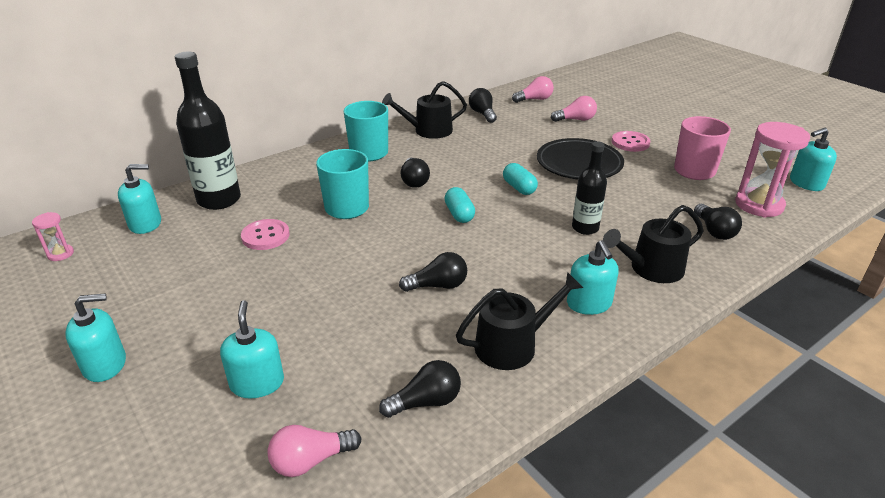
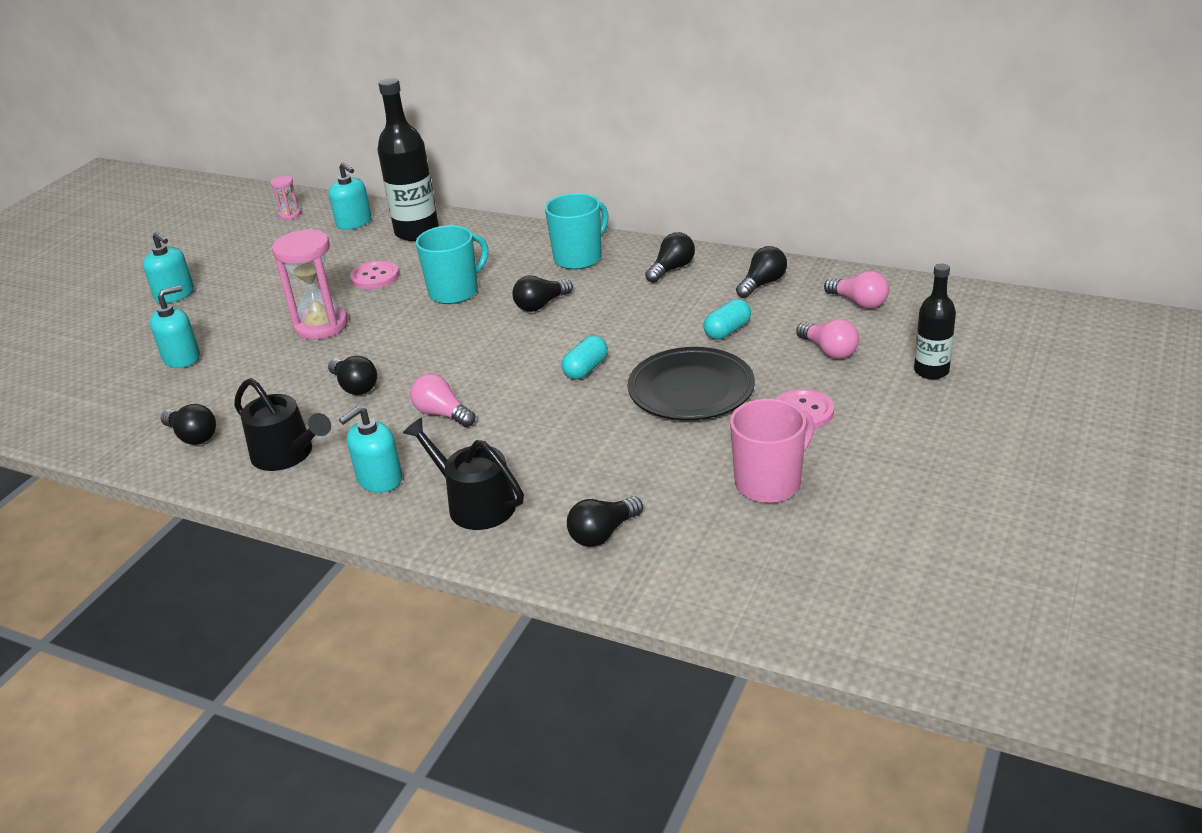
camera: 65 degrees right, 0 degrees up
(311, 460) = (113, 412): pink light bulb -> pink light bulb (442, 414)
(428, 130) = (671, 269): black watering can -> black light bulb
(459, 214) = (493, 353): turquoise capsule -> turquoise capsule (727, 331)
(585, 228) = (530, 437): black bottle -> black bottle (931, 371)
(759, 205) = (714, 560): pink hourglass -> pink hourglass (321, 326)
(806, 183) = (837, 598): turquoise soap dispenser -> none

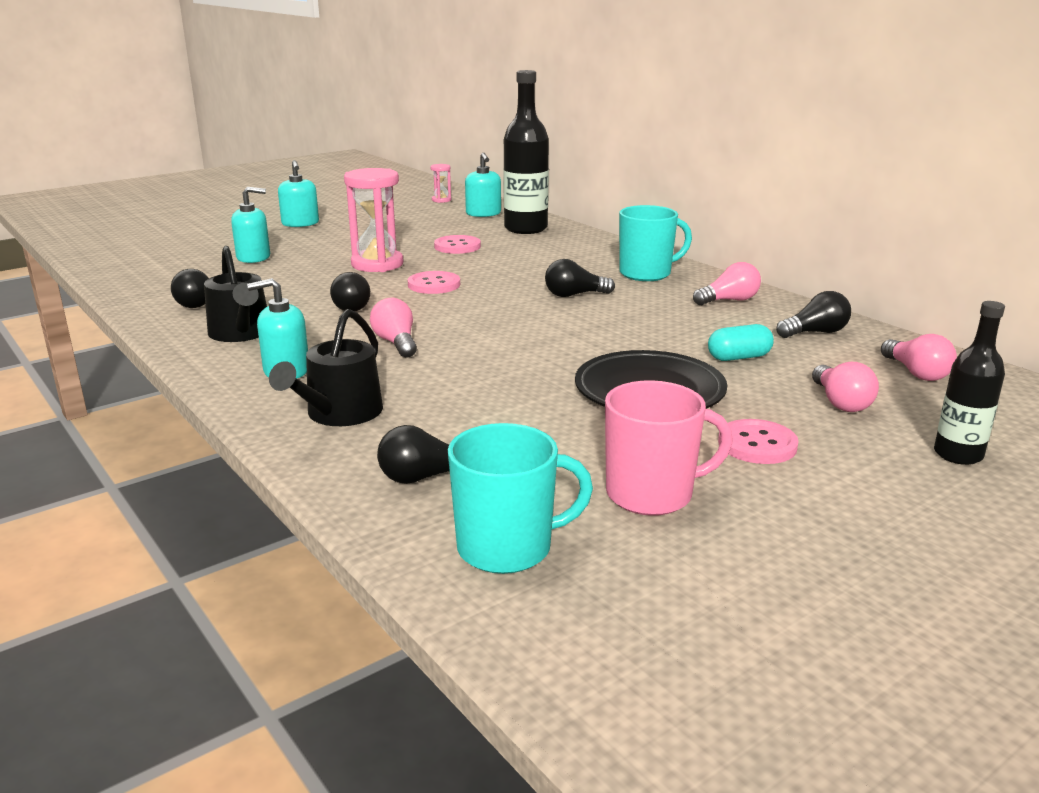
camera: 25 degrees right, 10 degrees down
(404, 334) = (434, 285): none -> pink button
(455, 292) = (510, 270): turquoise mug -> turquoise mug (507, 548)
(475, 504) = (339, 413): black watering can -> black watering can turned 135 degrees counterclockwise
(586, 369) = (562, 348): turquoise capsule -> none
(671, 269) = (729, 300): black light bulb -> pink light bulb

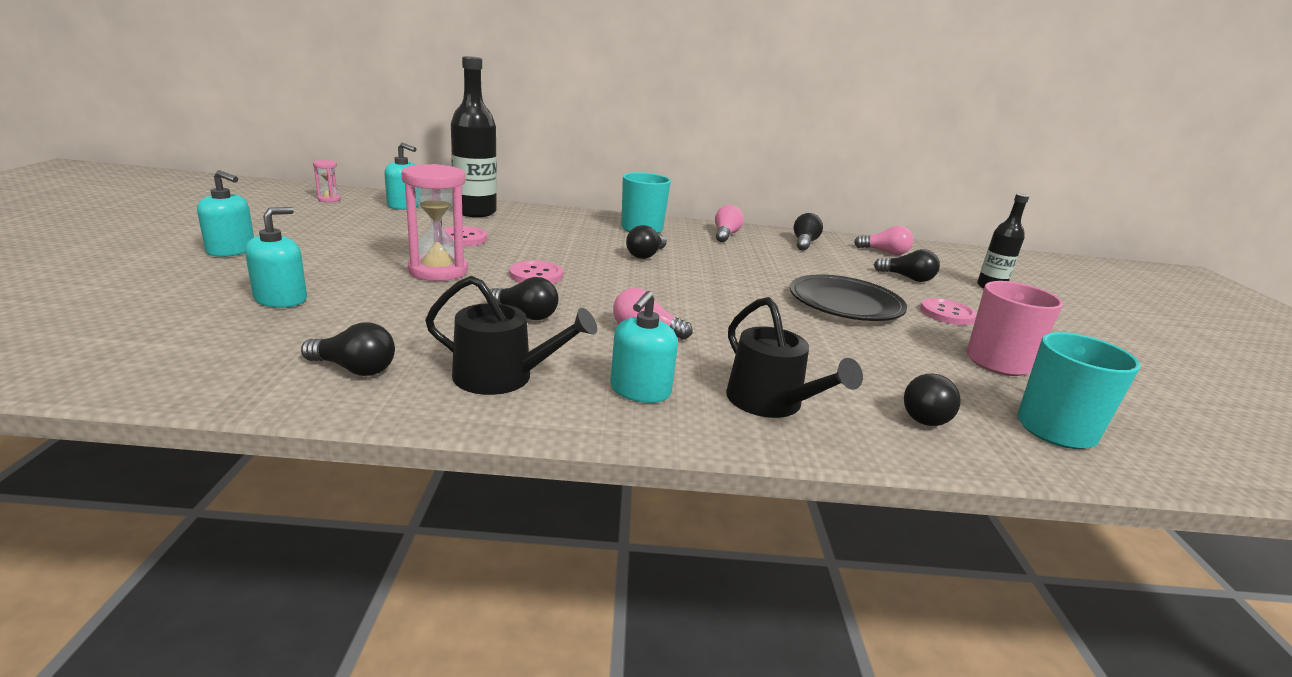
camera: 55 degrees left, 0 degrees up
(739, 357) = (818, 268): turquoise capsule -> none
(840, 402) = (907, 278): pink light bulb -> black light bulb

